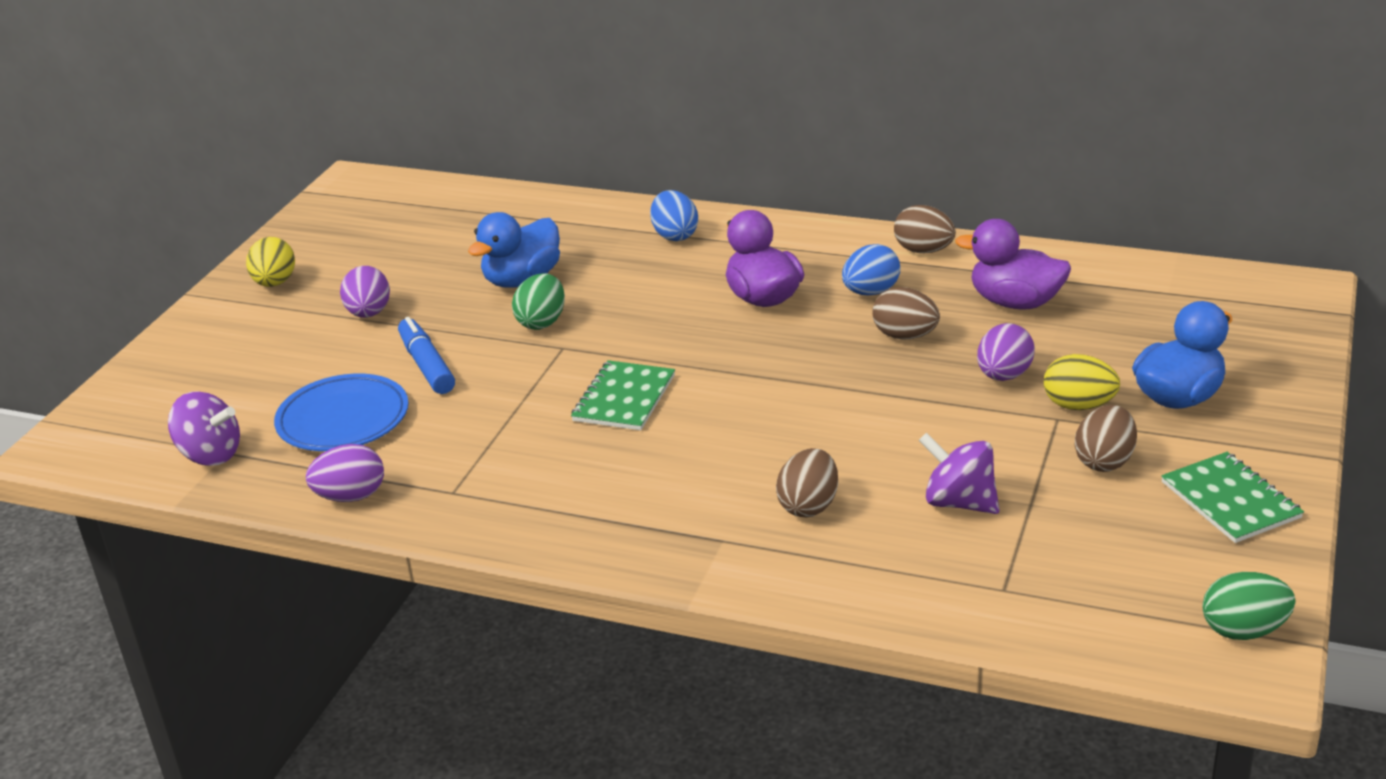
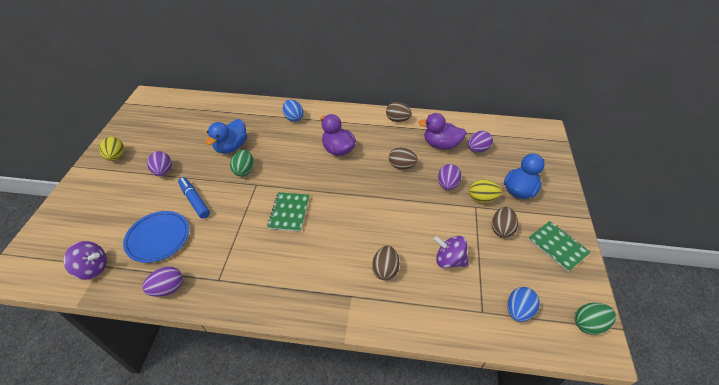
camera: 15 degrees left, 15 degrees up
(871, 292) = (382, 143): blue egg -> blue egg (518, 311)
(1104, 317) = (477, 149): none -> purple egg

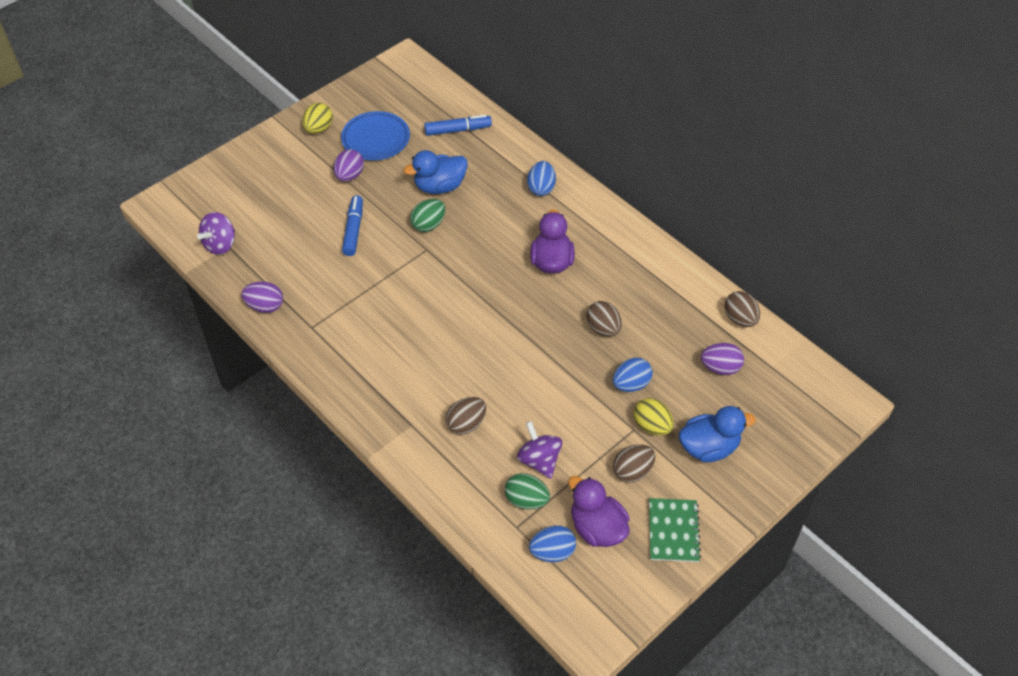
camera: 40 degrees right, 5 degrees up
(93, 268) = (220, 244): purple spinning top -> purple spinning top turned 75 degrees clockwise
(158, 238) = (292, 250): blue plate -> blue plate (376, 139)
(215, 114) = (458, 130): none -> blue marker
(289, 212) = (431, 302): green notebook -> none
(397, 120) = (664, 266): brown egg -> brown egg (740, 319)
(441, 145) = (681, 332): purple duck -> purple duck (597, 528)
(447, 185) = (631, 384): purple egg -> blue egg
(588, 324) = (607, 614): green egg -> green egg (526, 500)

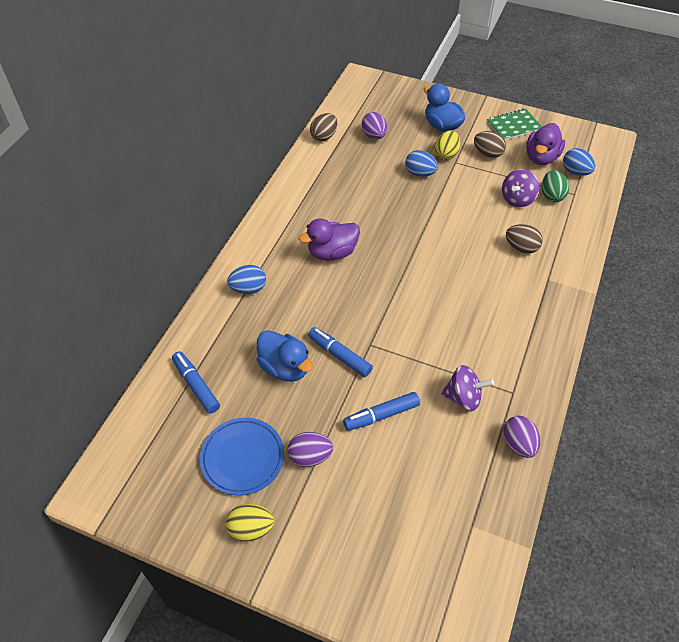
camera: 115 degrees left, 0 degrees up
(220, 244) = (475, 535): purple spinning top -> purple spinning top (463, 397)
(428, 225) = (339, 355): green egg -> blue marker
(603, 328) = (380, 202): brown egg -> none

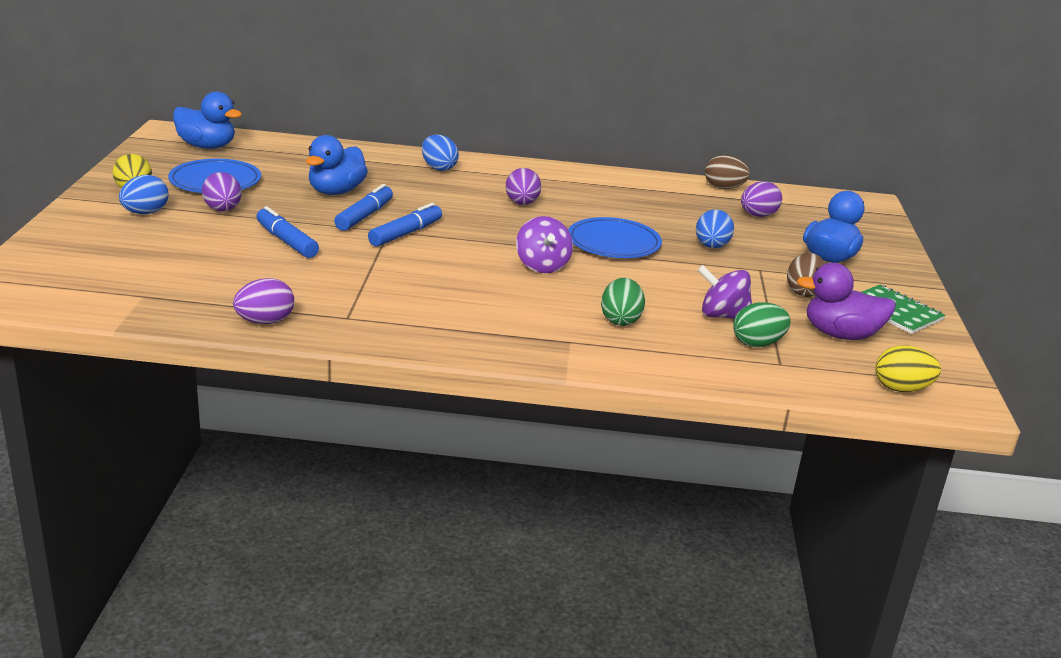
camera: 70 degrees right, 25 degrees down
(148, 459) = (207, 146): none -> blue duck
(196, 385) = (298, 157): blue marker -> blue marker (406, 234)
(332, 252) = (522, 203): purple duck -> purple egg
(409, 220) = (613, 243): none -> blue plate
(446, 154) = (769, 262): yellow egg -> yellow egg (901, 389)
(463, 397) = (328, 286): purple spinning top -> purple spinning top (542, 266)
(521, 248) = (620, 320): brown egg -> green egg
(575, 172) = (836, 365): blue egg -> blue egg (145, 213)

